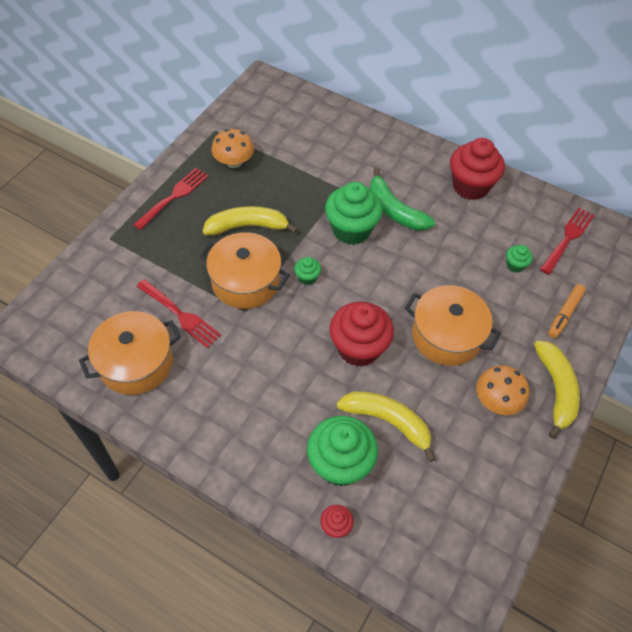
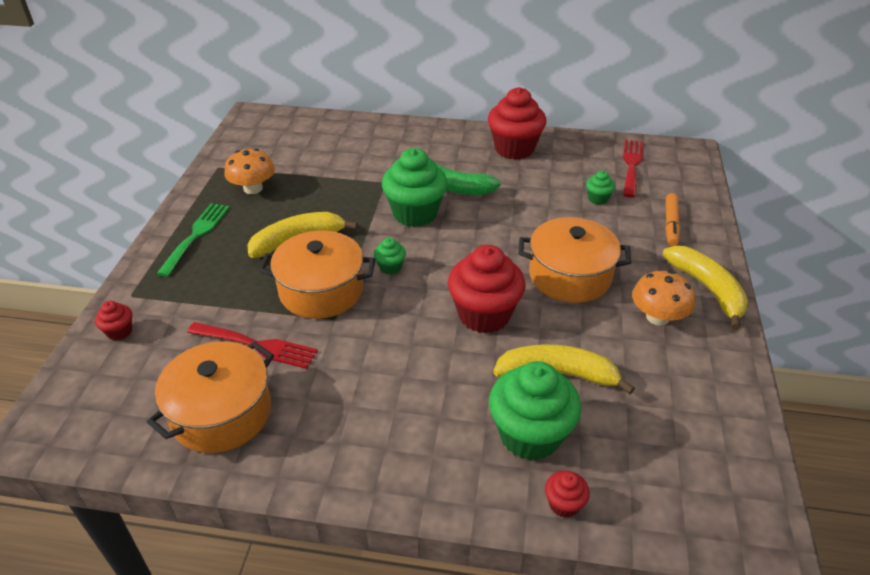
camera: 20 degrees left, 15 degrees down
(92, 268) = (119, 331): none -> red cupcake
(174, 196) = (196, 235): red fork -> green fork

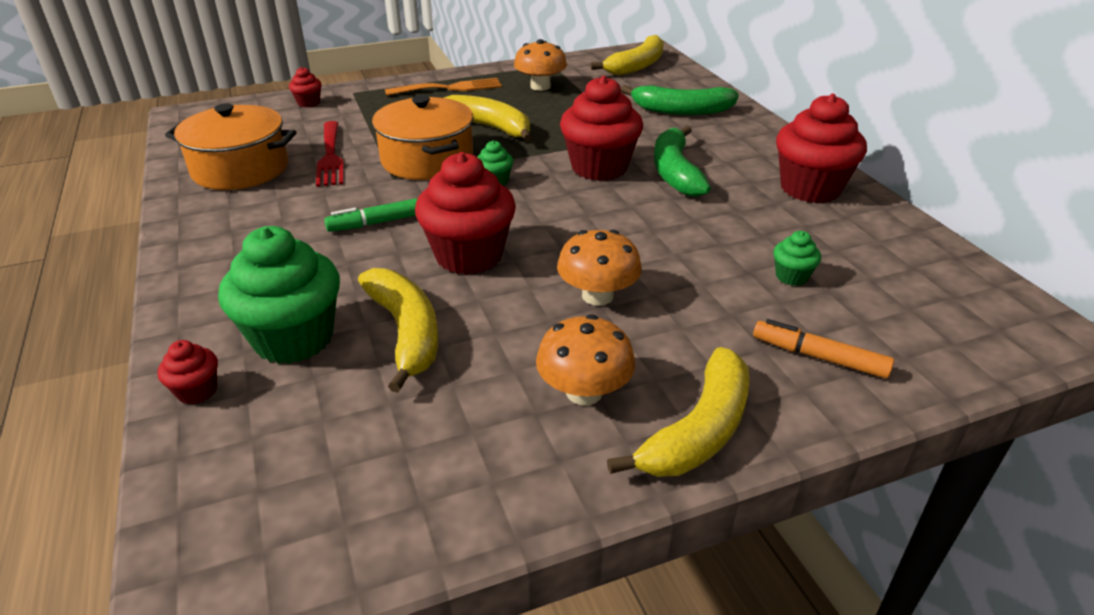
camera: 60 degrees right, 5 degrees down
(196, 235) = (449, 88): green fork -> orange fork
(272, 132) = (636, 66): none -> yellow banana
(368, 146) = (681, 111): none -> green banana
(401, 346) = (380, 222): none -> green marker
(415, 213) = (599, 167): green cupcake -> red cupcake
(570, 276) = (597, 296): orange pot -> orange mushroom
(631, 165) = (918, 285): red fork -> none
(670, 224) = (819, 357): orange marker -> orange marker turned 45 degrees clockwise

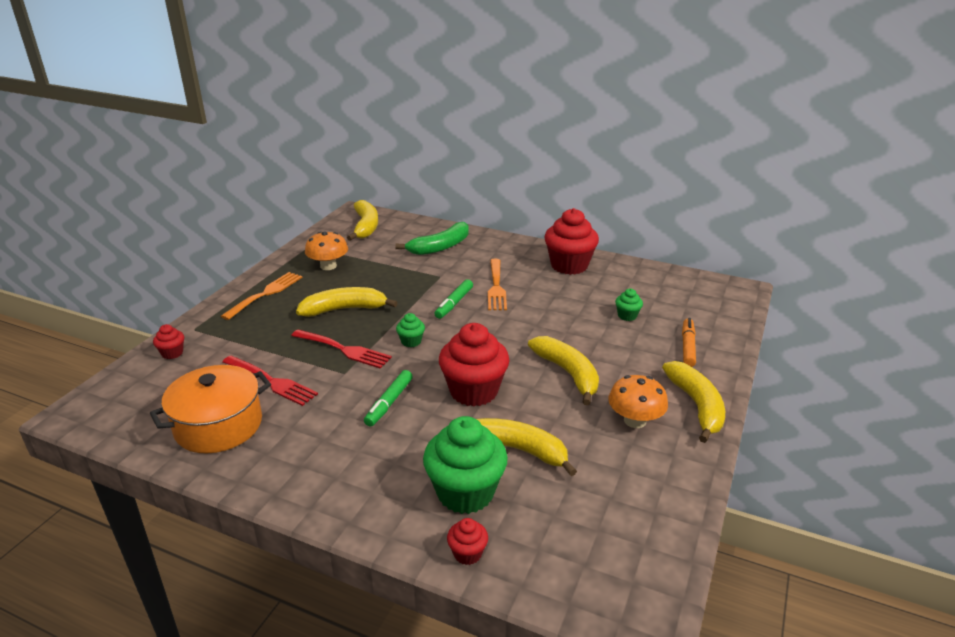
camera: 45 degrees left, 5 degrees down
(427, 160) = (344, 349): orange pot -> red fork
(597, 296) = (568, 373): orange mushroom -> yellow banana
(599, 167) = (454, 303): red cupcake -> green marker
(675, 172) = (496, 287): green banana -> orange fork
(819, 357) = (688, 347): orange marker -> orange marker turned 120 degrees clockwise

